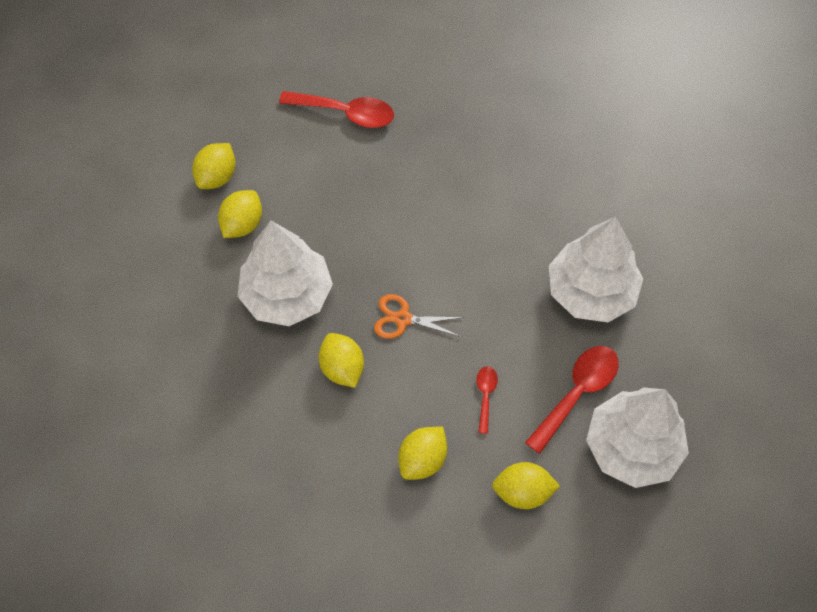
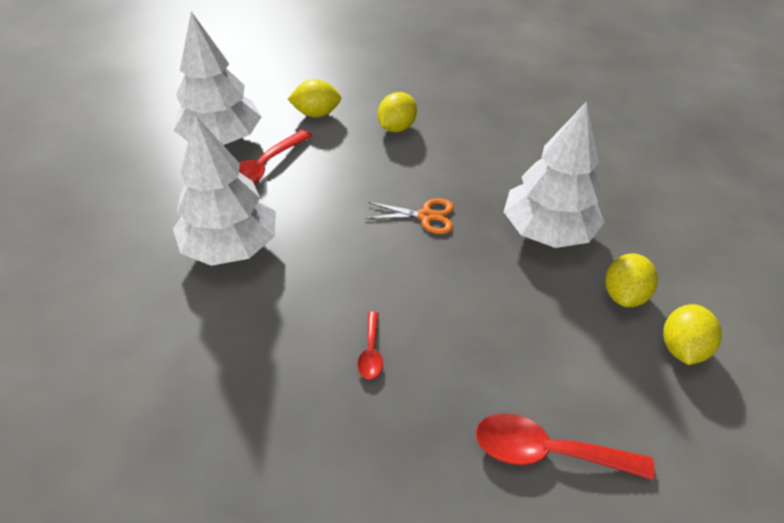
camera: 175 degrees right, 15 degrees down
(342, 368) = (476, 179): yellow lemon -> none
(485, 396) = (344, 165): red spoon -> red spoon (371, 352)

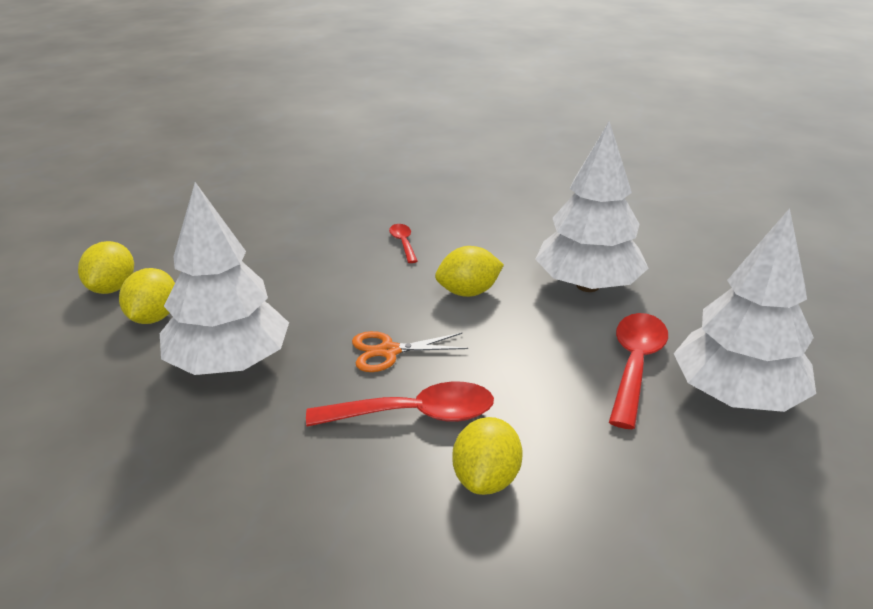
camera: 165 degrees right, 15 degrees down
(316, 113) = (641, 476): yellow lemon -> yellow lemon (468, 292)
(548, 451) = (254, 221): red spoon -> red spoon (414, 415)

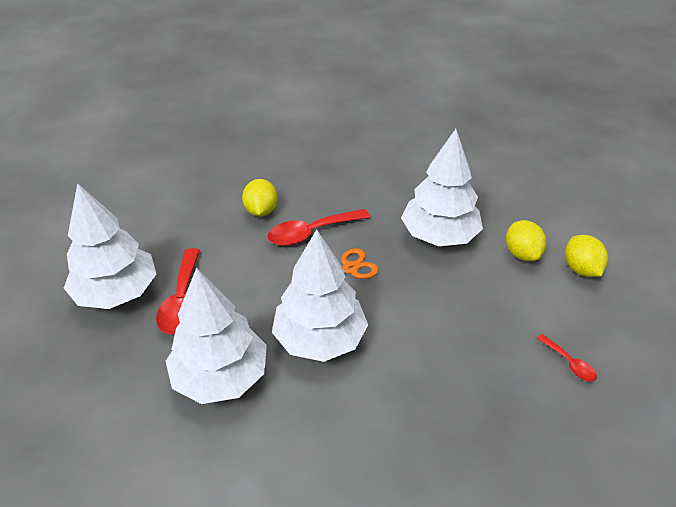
camera: 160 degrees right, 10 degrees up
(403, 243) = (408, 389): red spoon -> red spoon (569, 363)
(468, 292) = (320, 339): yellow lemon -> white tree

